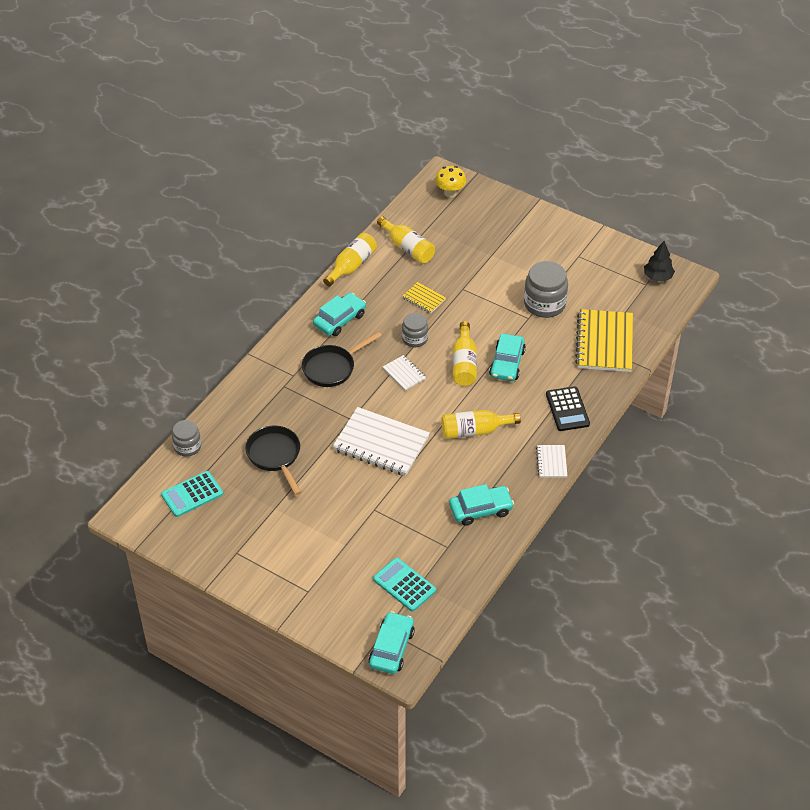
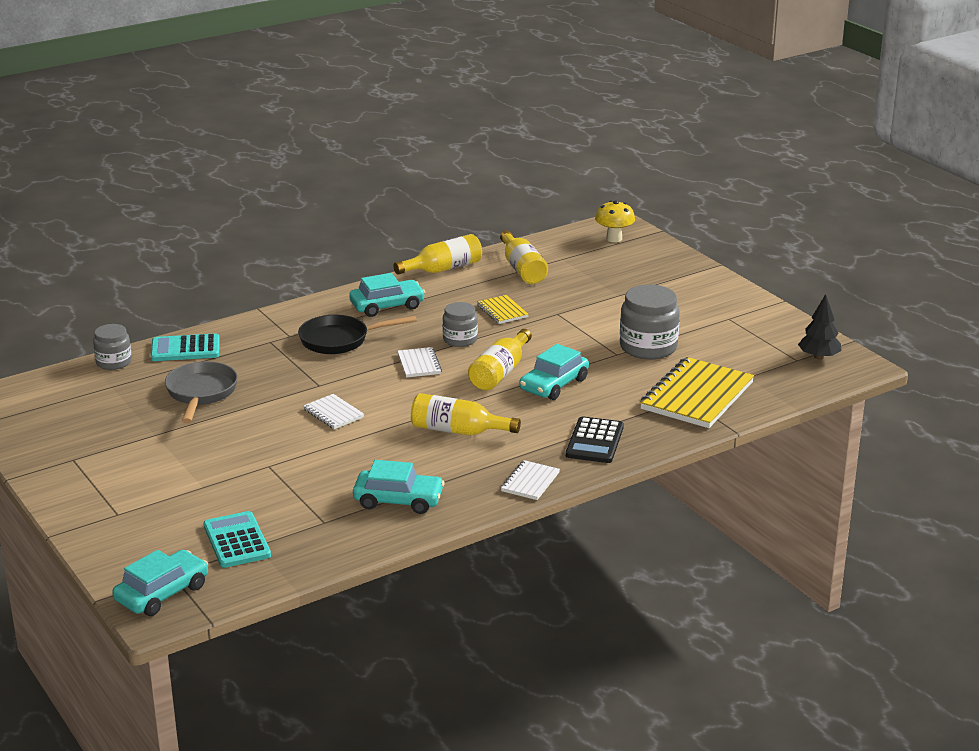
camera: 25 degrees right, 20 degrees down
(192, 494) = (77, 400): turquoise calculator -> turquoise calculator (185, 349)
(275, 456) = (201, 393): black pan -> grey pan
(381, 443) = (333, 413): white notebook -> white notebook, size x0.49

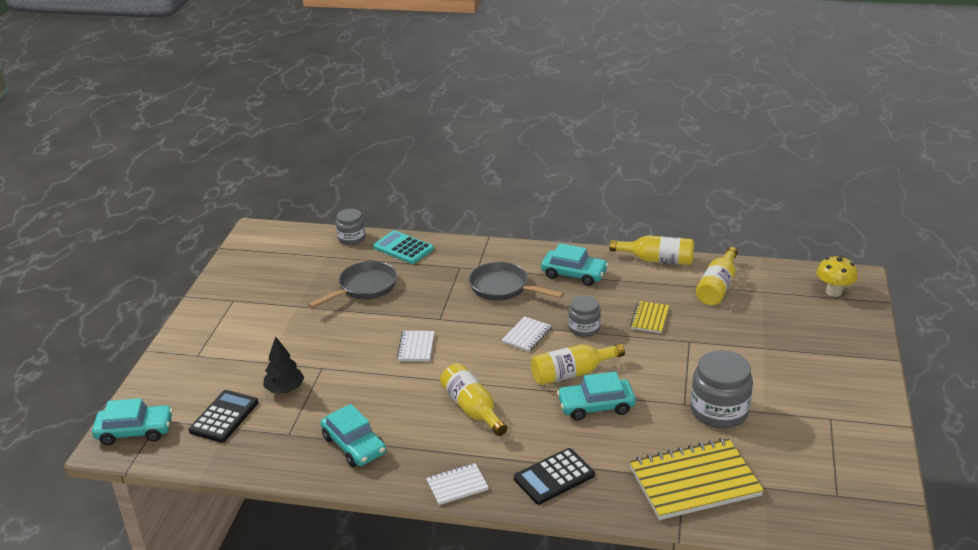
camera: 45 degrees right, 5 degrees up
(236, 541) = (224, 417): turquoise calculator -> black calculator
(340, 340) = (503, 288): black pan -> grey pan
(819, 357) = (863, 504): black tree -> black tree (285, 389)

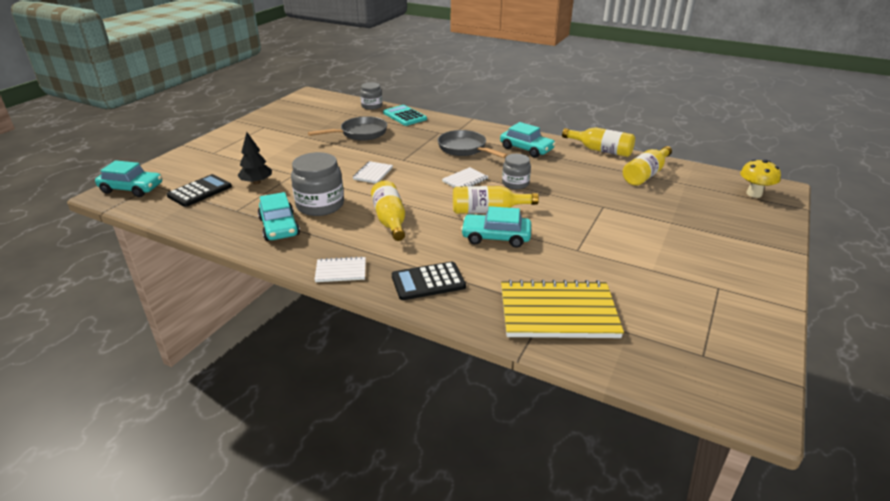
camera: 15 degrees right, 0 degrees up
(649, 318) = (575, 186): yellow notebook -> none
(719, 411) = (608, 261): grey jar -> grey jar (320, 205)

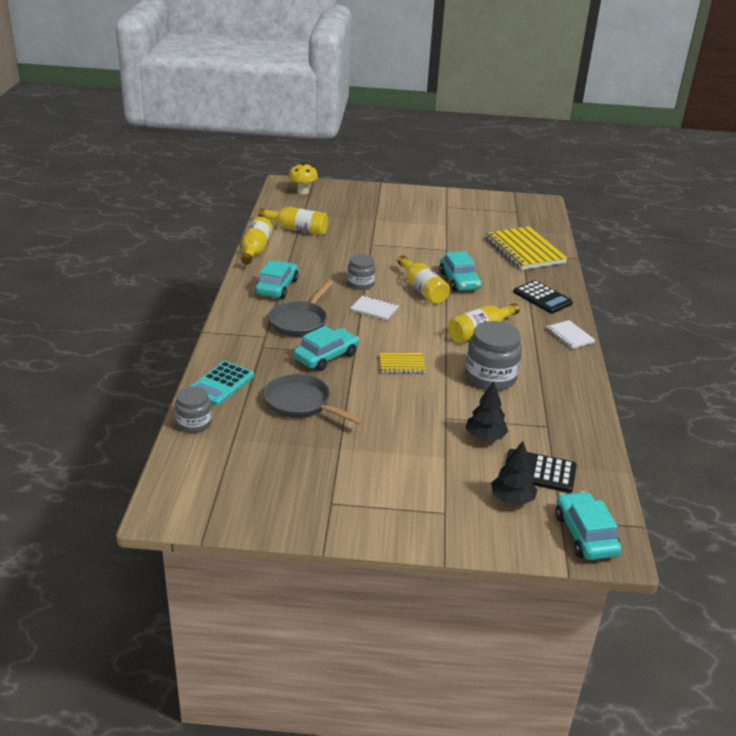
camera: 115 degrees left, 0 degrees up
(192, 175) = (512, 499): none -> black tree
(279, 227) = (546, 387): turquoise car -> turquoise car (326, 356)
(373, 173) = (402, 364): white notebook -> yellow notebook

